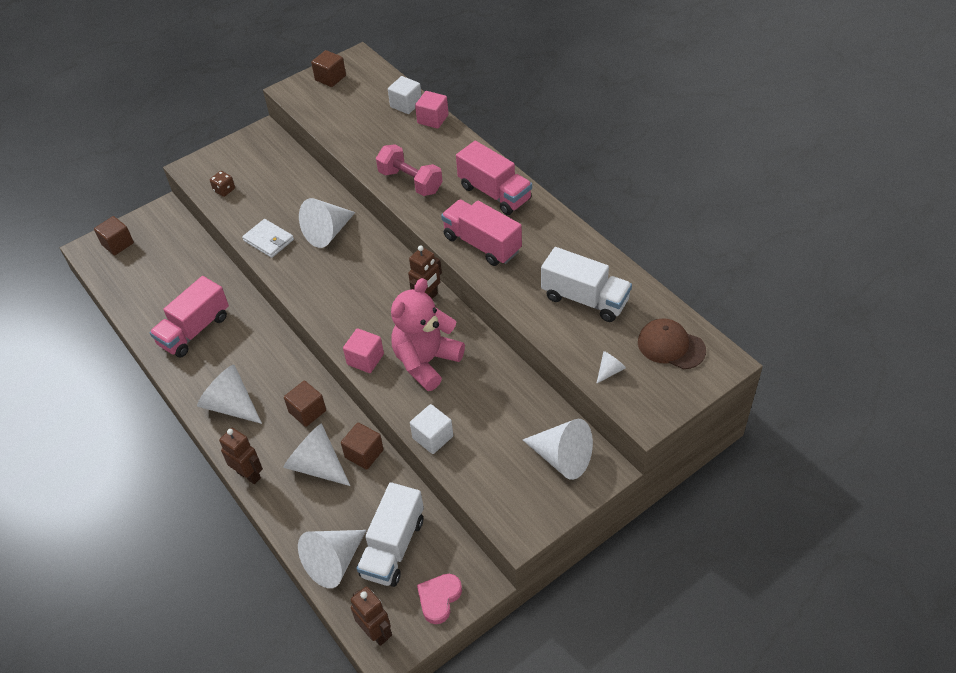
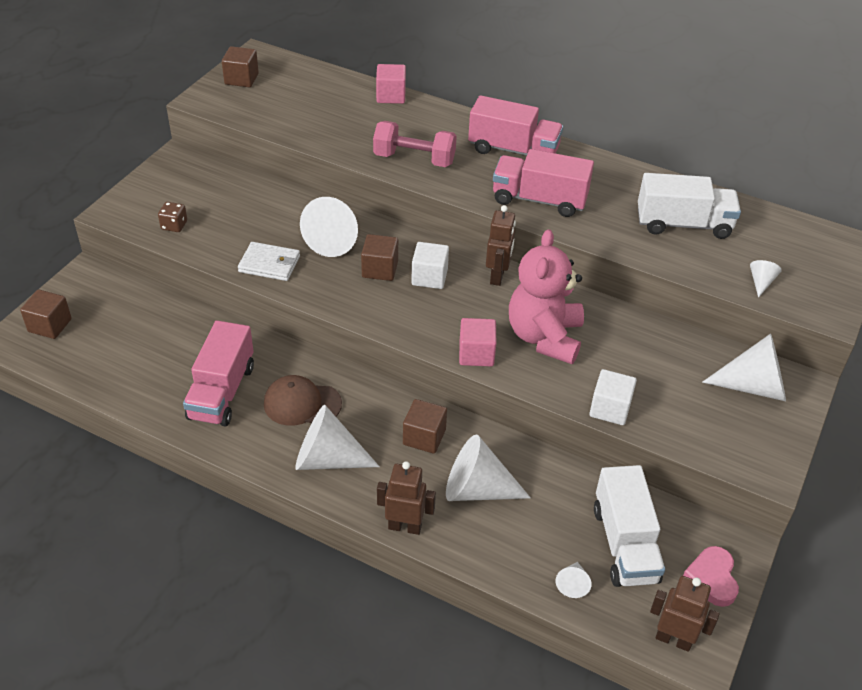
camera: 30 degrees left, 5 degrees down
(334, 562) = (572, 584): white cone -> white cone, size x0.47
(364, 453) = (521, 460): brown cube -> brown cube (380, 269)
(406, 104) = (350, 88): white cube -> white cube (429, 277)
(671, 346) = (797, 244): brown cap -> brown cap (302, 404)

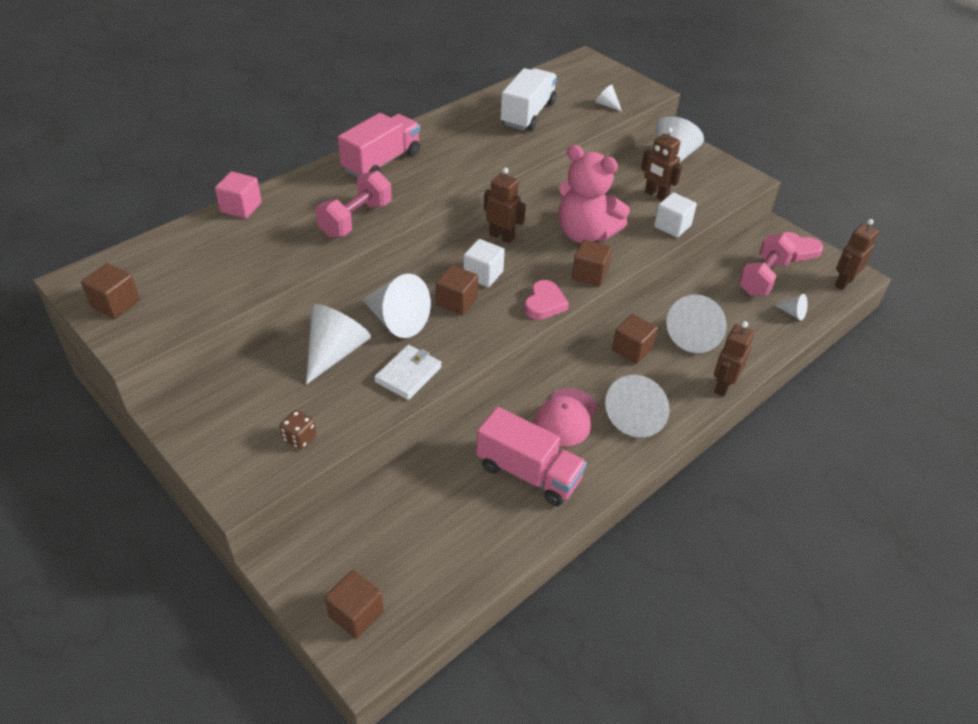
camera: 70 degrees left, 0 degrees up
(277, 216) = (335, 352): none -> white cone
(302, 404) = (566, 417): brown cap -> pink cap
(410, 329) = (544, 303): none -> pink heart
(476, 354) = (590, 274): pink cube -> brown cube
(539, 200) = (459, 169): pink truck -> none
(625, 544) = (763, 278): white truck -> pink dumbbell
(662, 384) = (656, 195): none -> brown robot

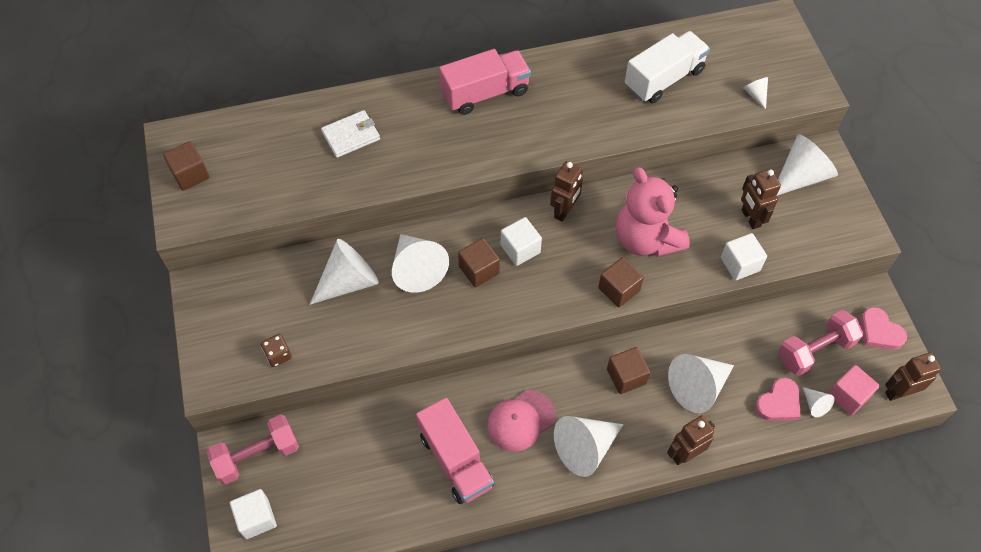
camera: 30 degrees right, 15 degrees up
(241, 207) = (335, 104): pink cube -> pink cube (848, 396)
(356, 219) = (424, 156): pink dumbbell -> pink dumbbell (257, 456)
(356, 614) = (256, 518): brown cube -> white cube
(408, 374) = (394, 330): white wallet -> white wallet (351, 136)
(502, 236) = (564, 211): brown robot -> brown robot turned 60 degrees clockwise
(544, 303) = (555, 305): pink heart -> pink heart (778, 403)

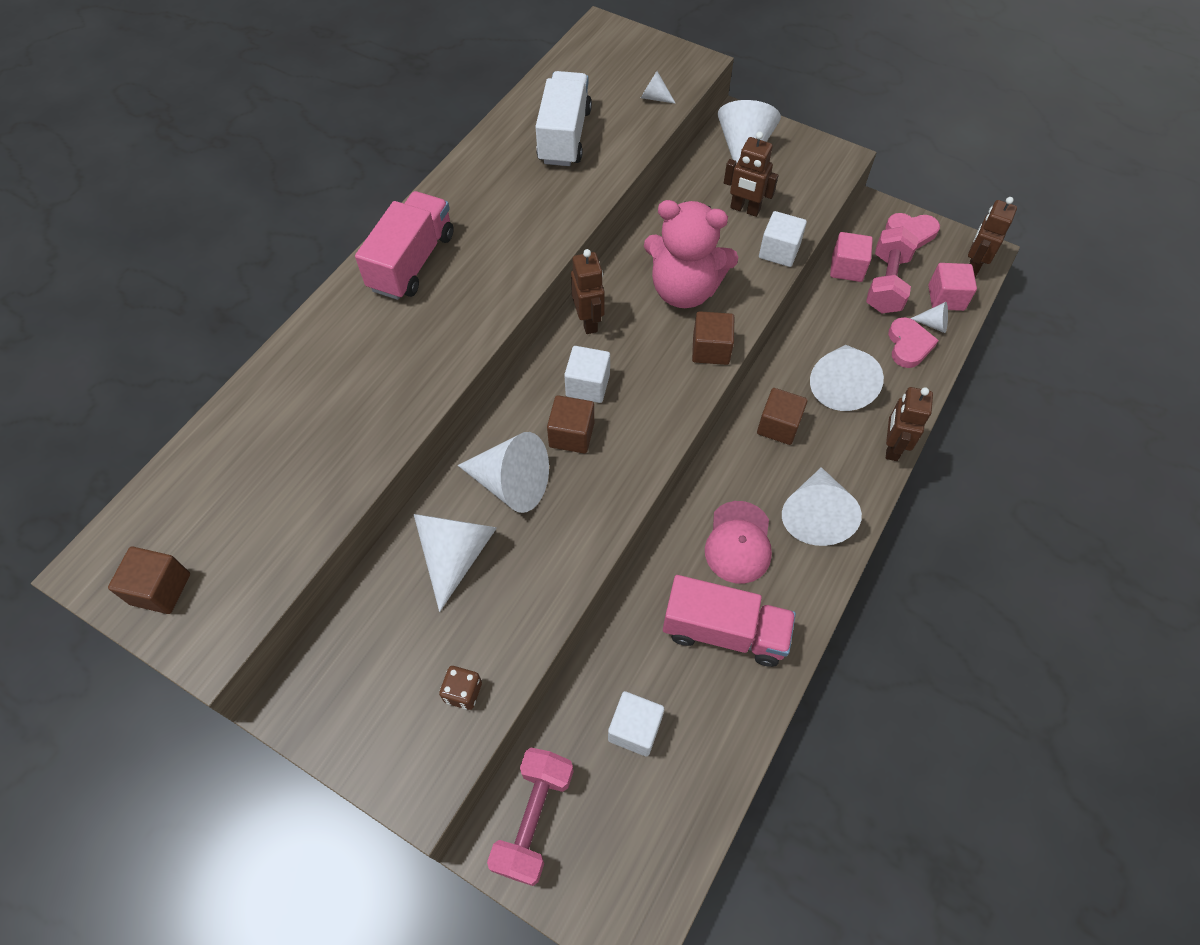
camera: 45 degrees left, 0 degrees up
(256, 518) = (604, 881): white cube -> white cube (635, 729)
(351, 136) = (314, 403): white wallet -> none
(798, 317) = (847, 268): none -> pink cube

